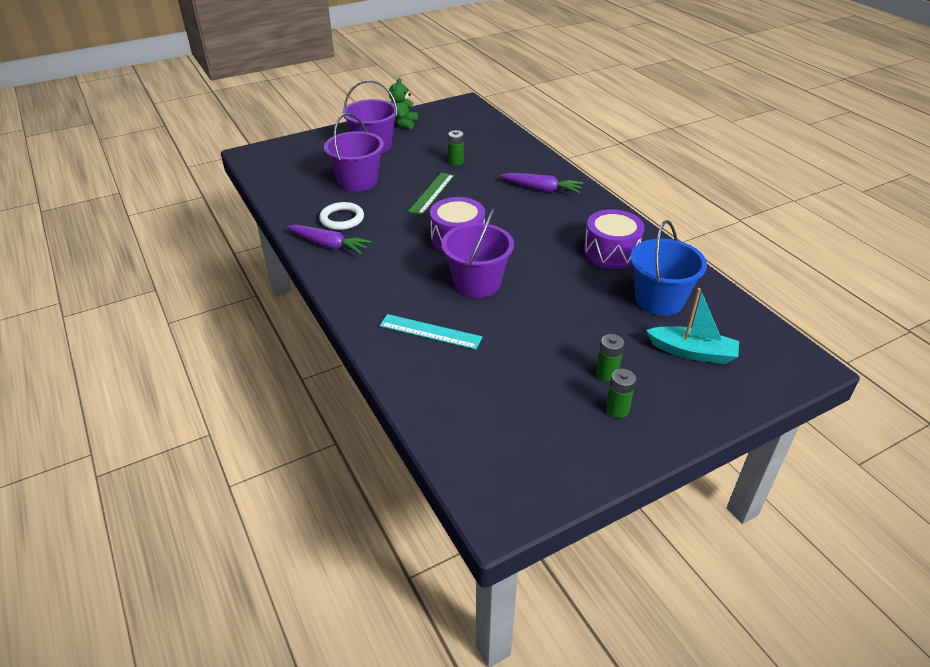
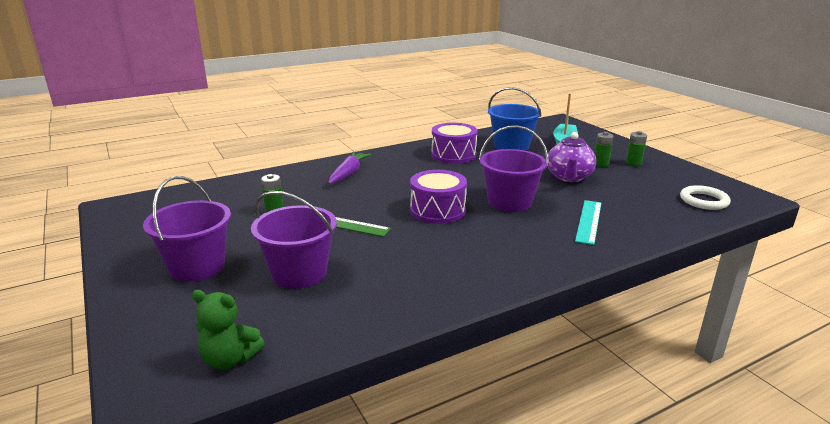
camera: 90 degrees left, 15 degrees down
(329, 245) = (456, 284): purple carrot -> none
(342, 219) = (395, 279): white ring -> white ring (704, 201)
(403, 123) = (140, 247): green teddy bear -> green teddy bear (230, 359)
(553, 336) = (569, 177): none -> purple teapot

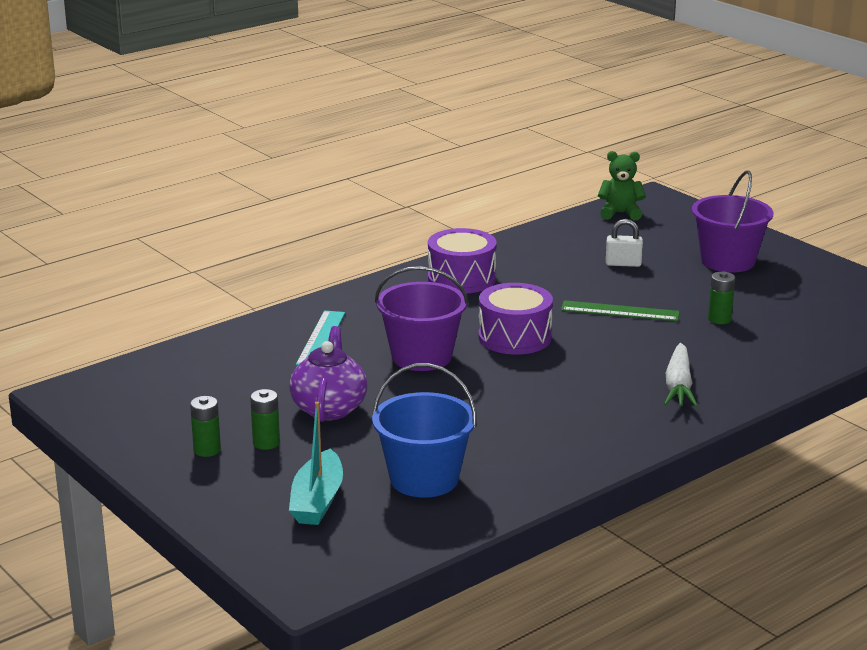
camera: 170 degrees right, 0 degrees up
(299, 273) = (623, 264): purple bucket -> white padlock
(348, 173) = (678, 386): purple carrot -> white carrot
(453, 155) = (528, 443): purple drum -> purple drum (461, 278)
(704, 201) = (146, 381): white ring -> none

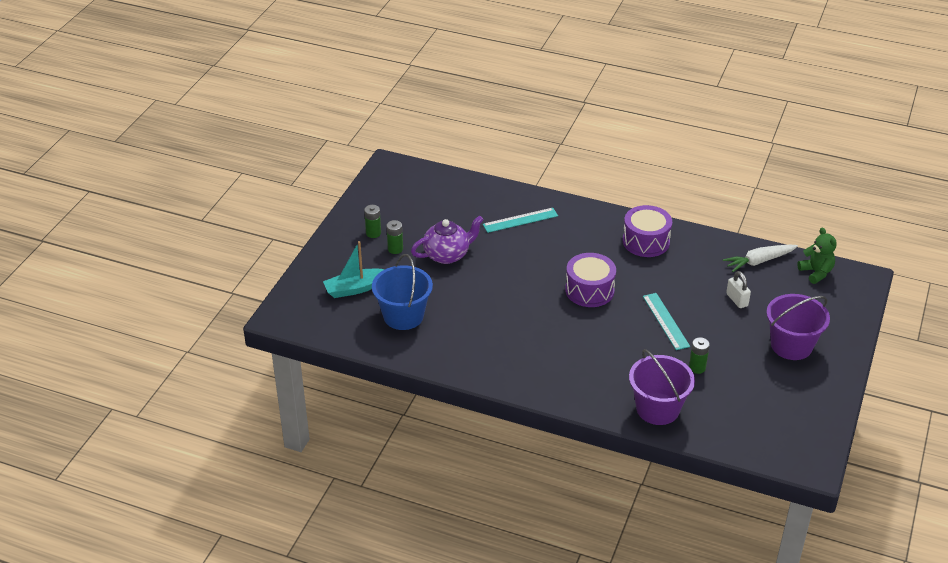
camera: 60 degrees right, 15 degrees up
(421, 357) = (533, 264): purple bucket -> purple bucket (657, 409)
(620, 311) = (665, 321): green ruler -> turquoise ruler
(678, 386) = (589, 377): white carrot -> white carrot (759, 261)

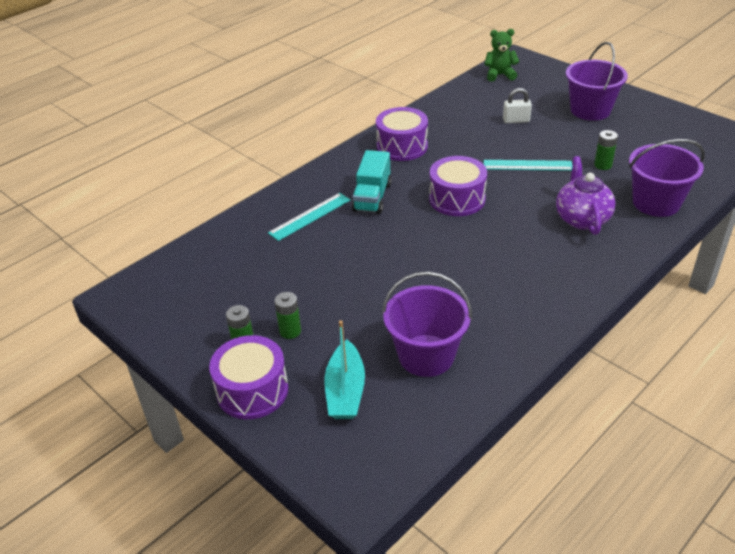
camera: 65 degrees left, 0 degrees up
(337, 250) = (252, 390): none -> purple drum
(403, 316) = (426, 356): blue bucket -> purple bucket
(447, 255) = (332, 288): purple teapot -> purple teapot (582, 219)
(520, 220) = (310, 216): turquoise ruler -> turquoise ruler turned 45 degrees clockwise
(563, 244) = (372, 197): none -> turquoise truck
(759, 261) = (469, 96): white carrot -> none

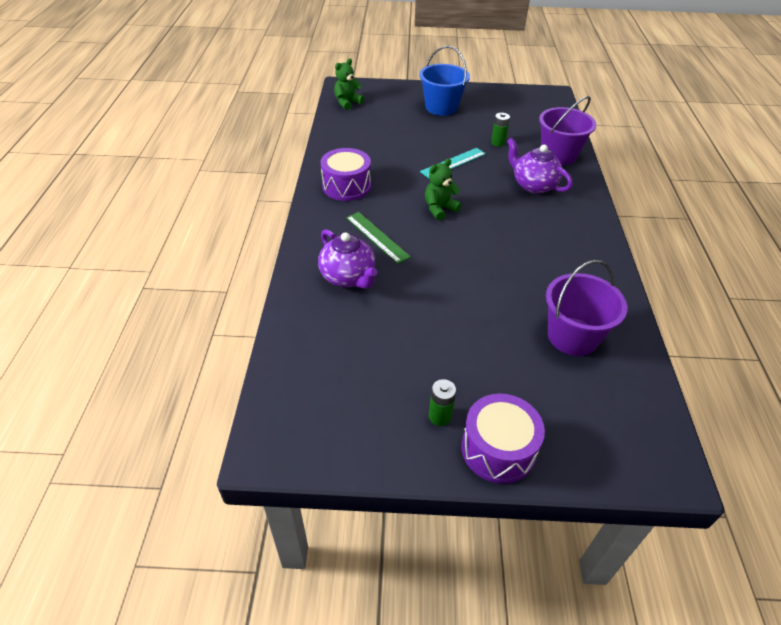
camera: 45 degrees left, 5 degrees up
(290, 331) = (460, 380): green battery -> none
(310, 216) = (348, 277): turquoise ruler -> purple teapot
(345, 391) = (560, 399): turquoise boat -> none
(372, 197) = (377, 237): turquoise truck -> green ruler
(457, 199) = (439, 209): purple drum -> green teddy bear
(516, 120) = (403, 133): white padlock -> none
(590, 110) = (441, 107): purple bucket -> blue bucket

